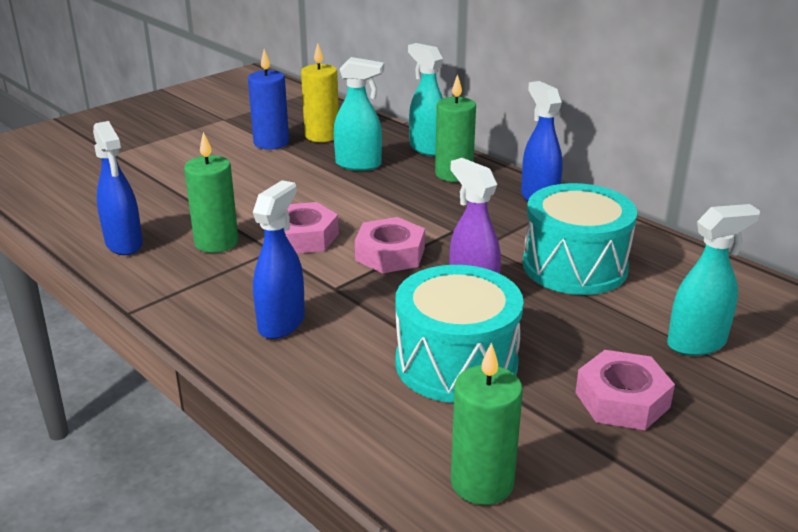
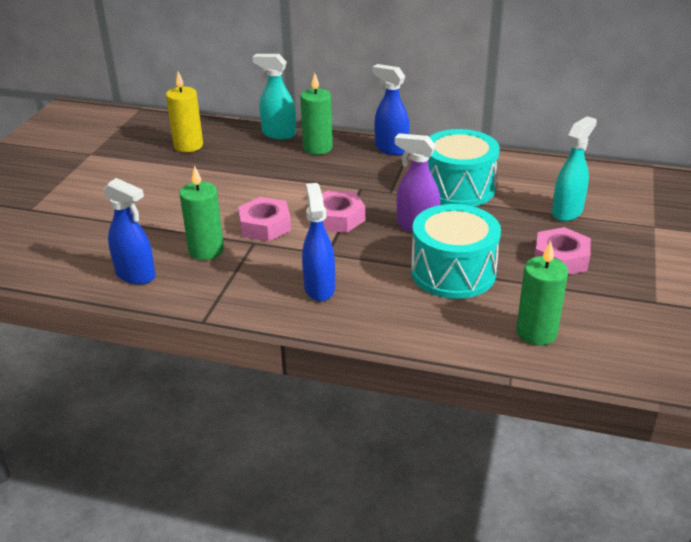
camera: 30 degrees left, 5 degrees up
(271, 143) = (155, 162): blue candle -> none
(359, 164) = (243, 160): turquoise spray bottle -> none

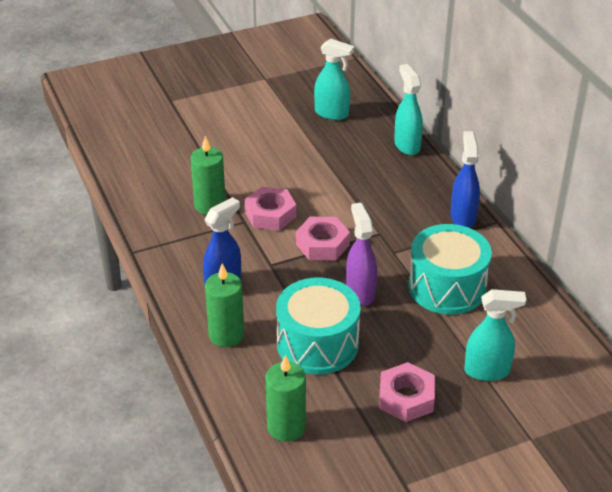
camera: 50 degrees right, 5 degrees up
(136, 275) = (149, 193): blue spray bottle -> none
(188, 146) = (332, 113): yellow candle -> turquoise spray bottle
(317, 148) = (412, 177): green candle -> green candle (226, 335)

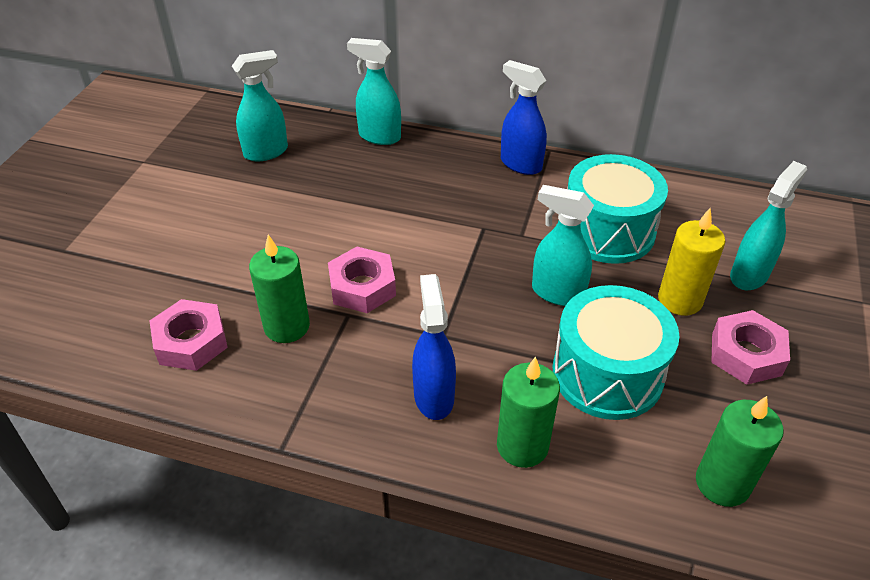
camera: 50 degrees left, 5 degrees up
(322, 244) = (455, 276): pink nut -> pink nut (191, 342)
(360, 292) = (557, 293): purple spray bottle -> turquoise spray bottle
(420, 348) = (680, 300): none -> yellow candle

